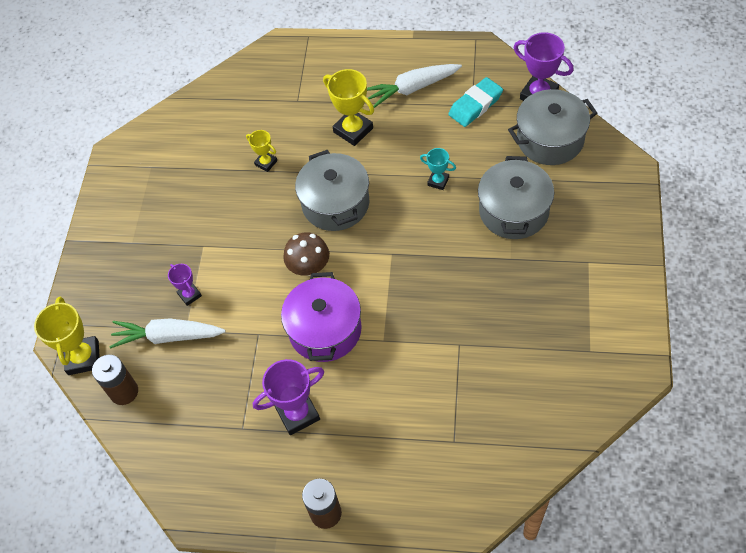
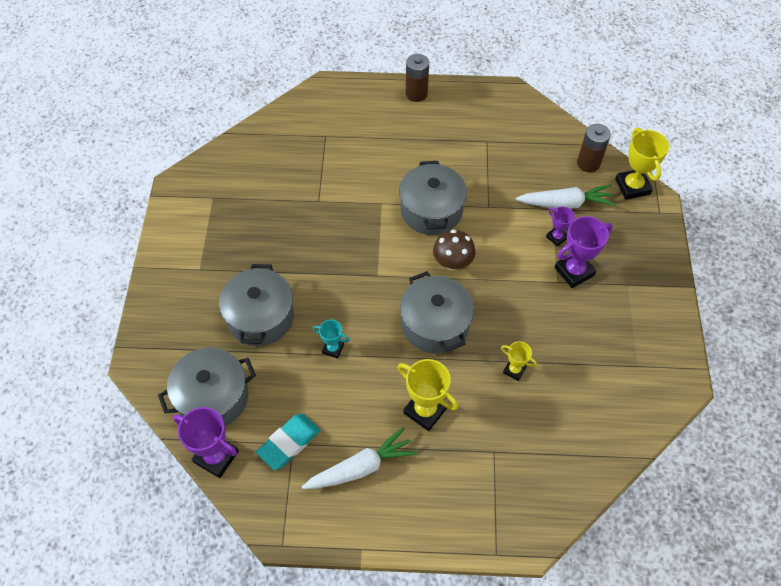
camera: 170 degrees right, 0 degrees up
(297, 414) = (445, 151): purple trophy -> purple trophy (574, 271)
(325, 330) = (431, 210): purple pot -> grey pot

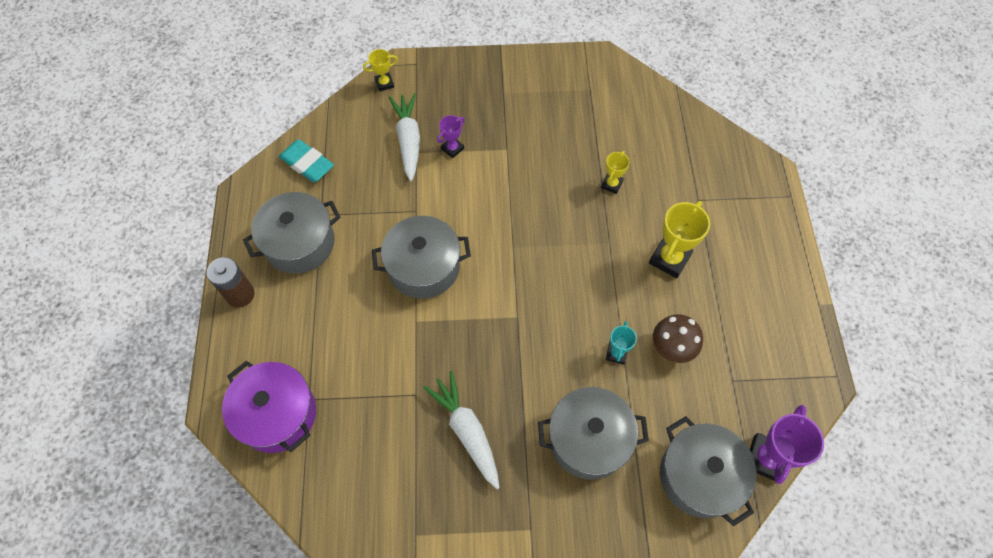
camera: 95 degrees left, 5 degrees up
(289, 443) = (733, 384): turquoise eraser -> turquoise eraser (307, 164)
(317, 118) = (277, 414): none -> purple pot
(360, 467) = (742, 312): white carrot -> white carrot (467, 431)
(435, 324) = (571, 255): grey pot -> grey pot (299, 243)
(452, 262) = (492, 242): brown mushroom -> brown mushroom (672, 347)
(574, 271) = (493, 135): purple trophy -> none
(588, 163) = (353, 119): brown battery -> none
(632, 187) = (384, 83): yellow trophy -> yellow trophy, size x0.56

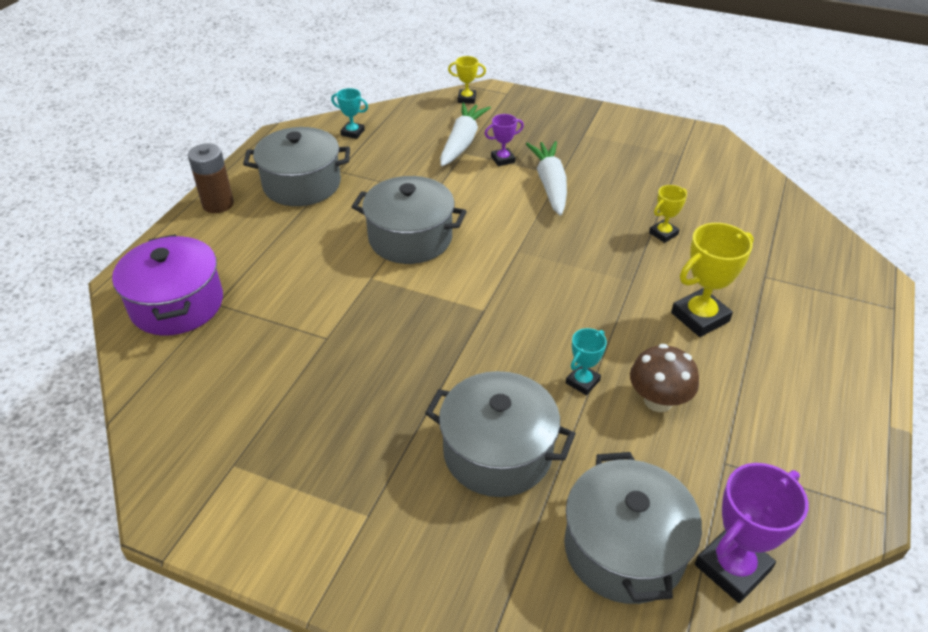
camera: 25 degrees right, 20 degrees down
(307, 164) = (352, 132): turquoise eraser -> turquoise trophy
(467, 431) = (359, 390): white carrot -> white carrot (550, 185)

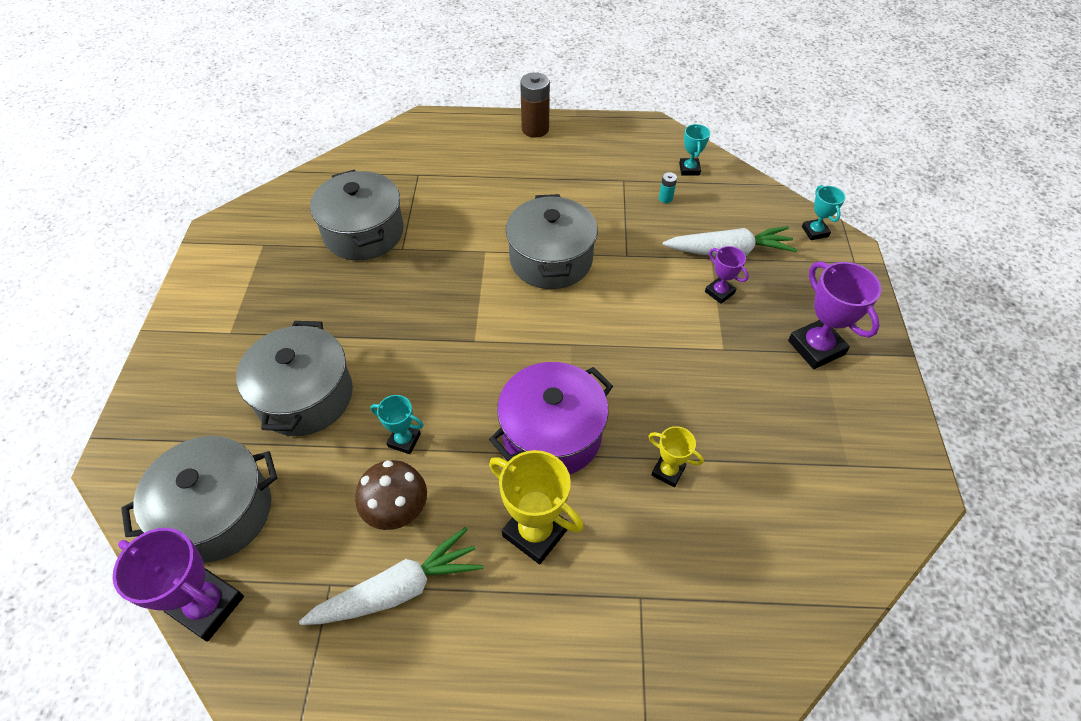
camera: 70 degrees right, 10 degrees up
(177, 304) = (409, 155): purple pot -> purple pot (552, 434)
(302, 184) = (589, 165): grey pot -> grey pot (364, 232)
(379, 155) = (665, 198): none -> turquoise battery
(466, 99) = (815, 232): yellow trophy -> turquoise trophy
(550, 185) = (698, 344): white carrot -> white carrot (398, 590)
(578, 135) = (816, 347): none -> purple trophy

